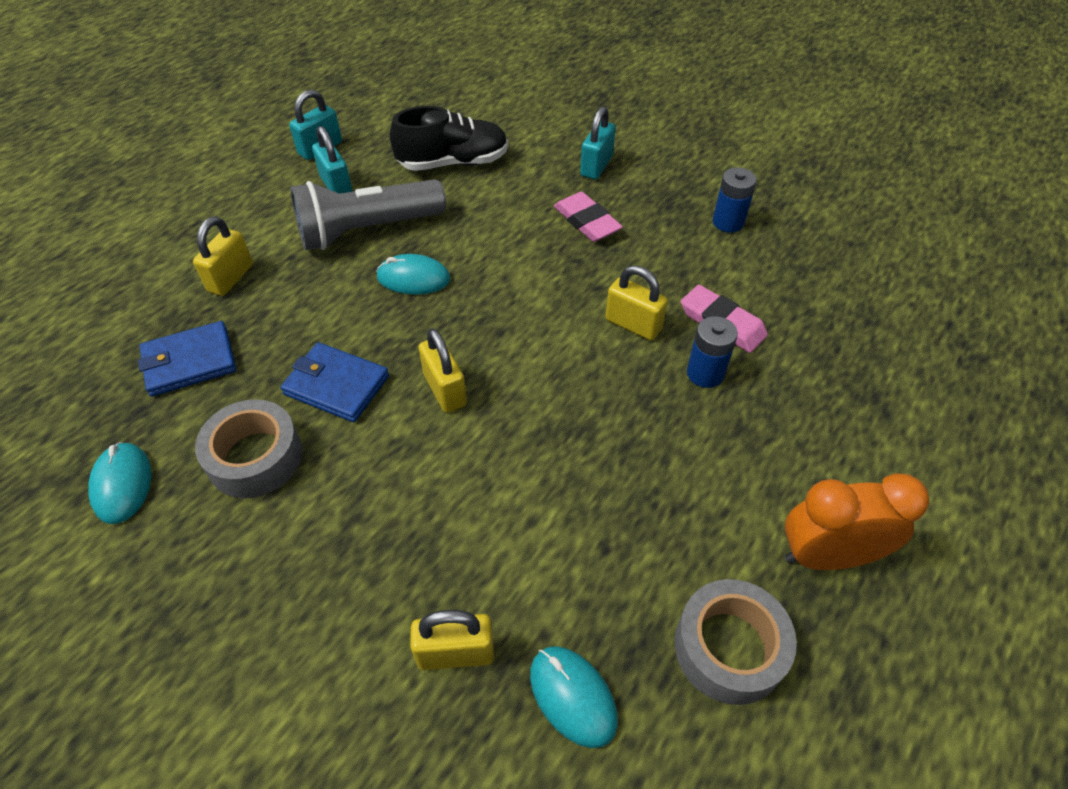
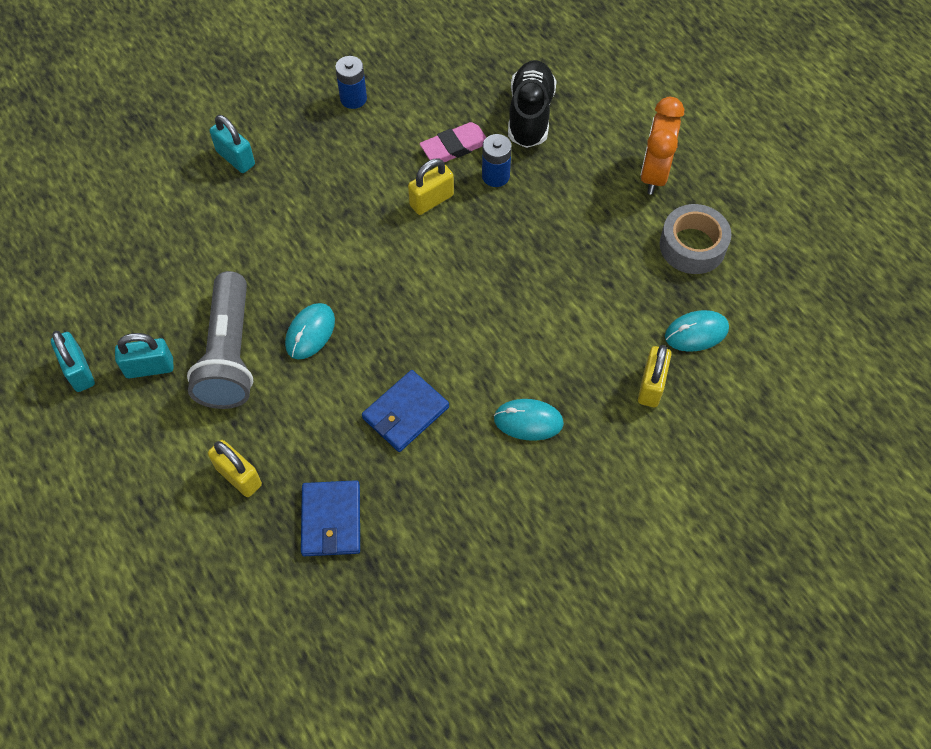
camera: 70 degrees left, 10 degrees up
(122, 484) = (443, 579): turquoise mouse -> turquoise mouse (528, 421)
(255, 457) = (454, 481): grey tape -> none
(445, 390) = (442, 340): yellow padlock -> none
(453, 163) = (169, 264): black shoe -> black shoe (530, 115)
(587, 221) = (303, 190): pink eraser -> none

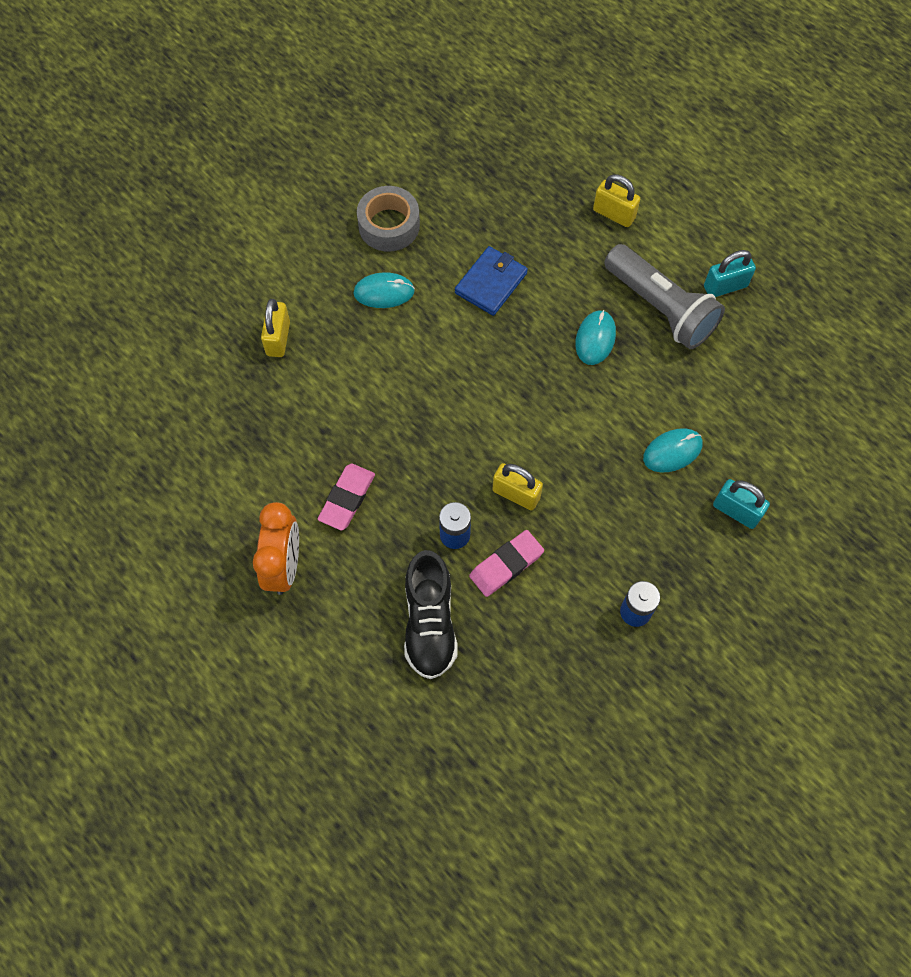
camera: 170 degrees right, 5 degrees up
(79, 371) = (784, 274): turquoise padlock -> none
(229, 354) = (660, 308): grey flashlight -> grey flashlight turned 150 degrees clockwise
(331, 520) = (529, 194): blue wallet -> none
(431, 200) = (516, 494): yellow padlock -> yellow padlock turned 75 degrees clockwise
(591, 219) = (347, 498): none -> pink eraser
(692, 246) = (242, 485): grey tape -> grey tape (389, 225)
(696, 333) = (237, 394): turquoise mouse -> turquoise mouse (672, 451)

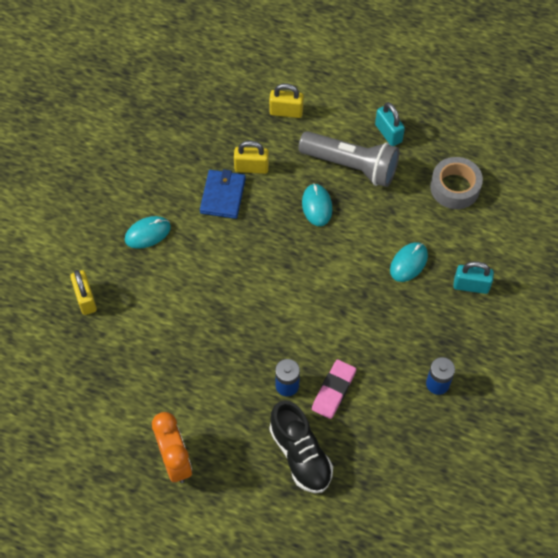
camera: 25 degrees left, 5 degrees down
(347, 498) = (196, 393): pink eraser -> none
(389, 225) = (126, 183): grey tape -> grey tape (455, 188)
(516, 494) = (316, 338): yellow padlock -> yellow padlock (251, 168)
(725, 286) = (388, 133): turquoise padlock -> turquoise padlock turned 75 degrees counterclockwise

